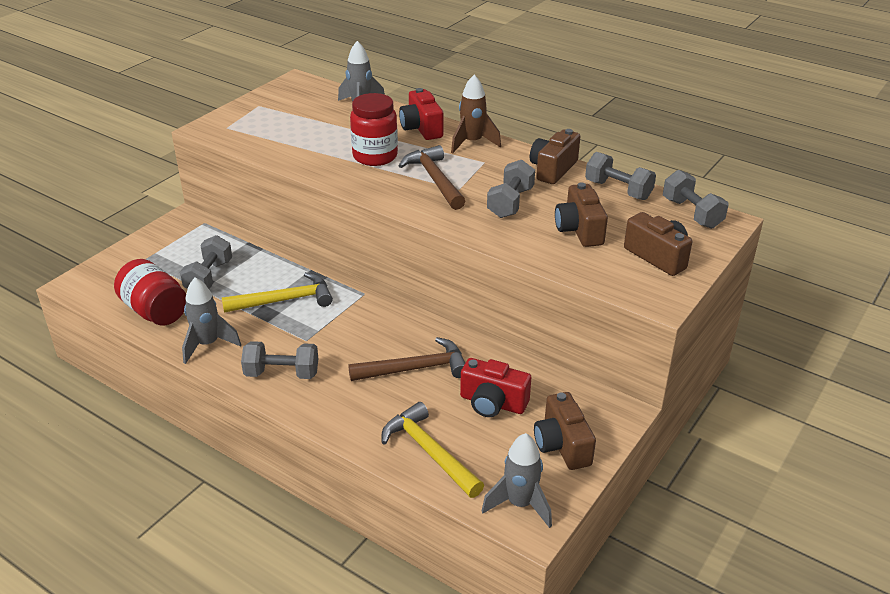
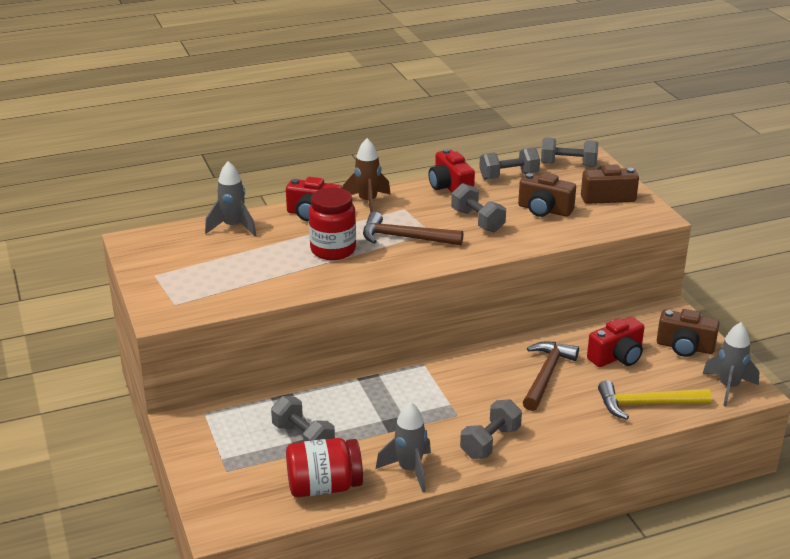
camera: 55 degrees left, 5 degrees down
(285, 300) = (388, 407): yellow hammer -> none
(552, 169) = (450, 187): brown camera -> red camera

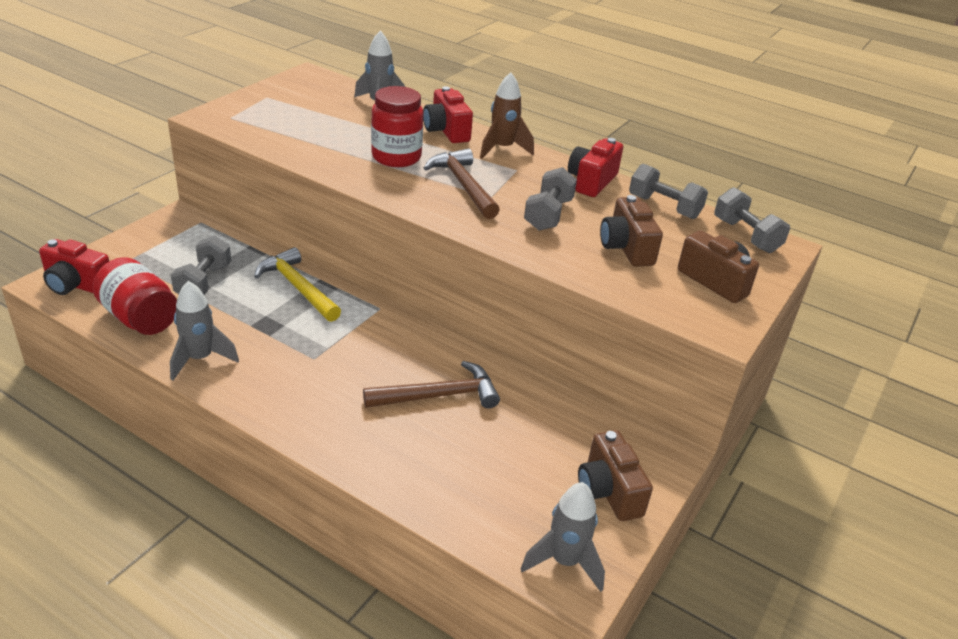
camera: 50 degrees right, 5 degrees up
(490, 442) = (285, 396): grey dumbbell -> none
(617, 357) = (527, 439): red camera -> red camera (76, 284)
(646, 405) = (457, 495): yellow hammer -> yellow hammer (297, 287)

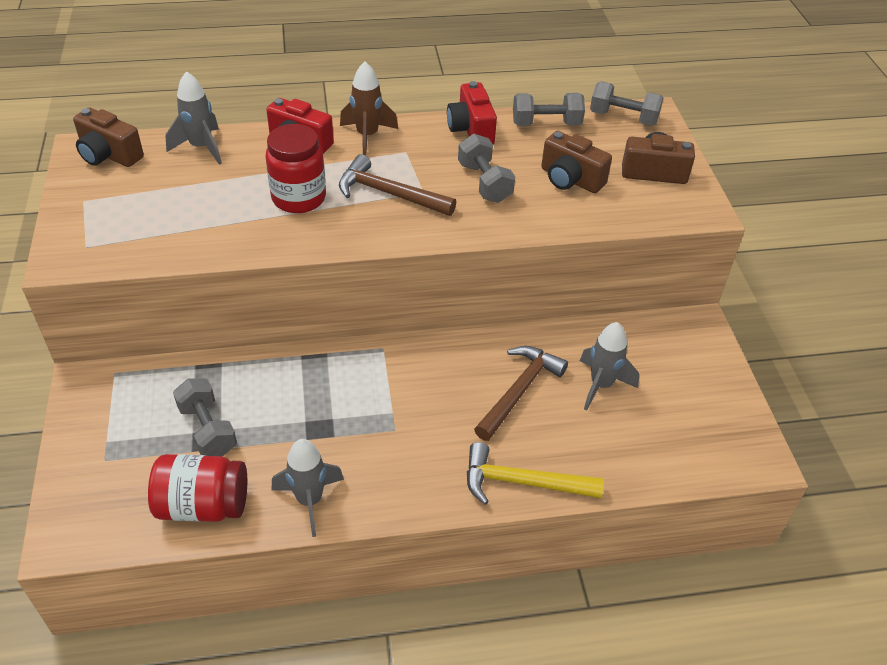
camera: 40 degrees left, 10 degrees up
(76, 284) = (92, 520): red camera -> none
(297, 287) = (294, 376): yellow hammer -> yellow hammer (522, 482)
(565, 561) = (734, 450): grey rocket -> grey rocket (601, 385)
(608, 491) = (699, 380): brown camera -> brown camera (109, 155)

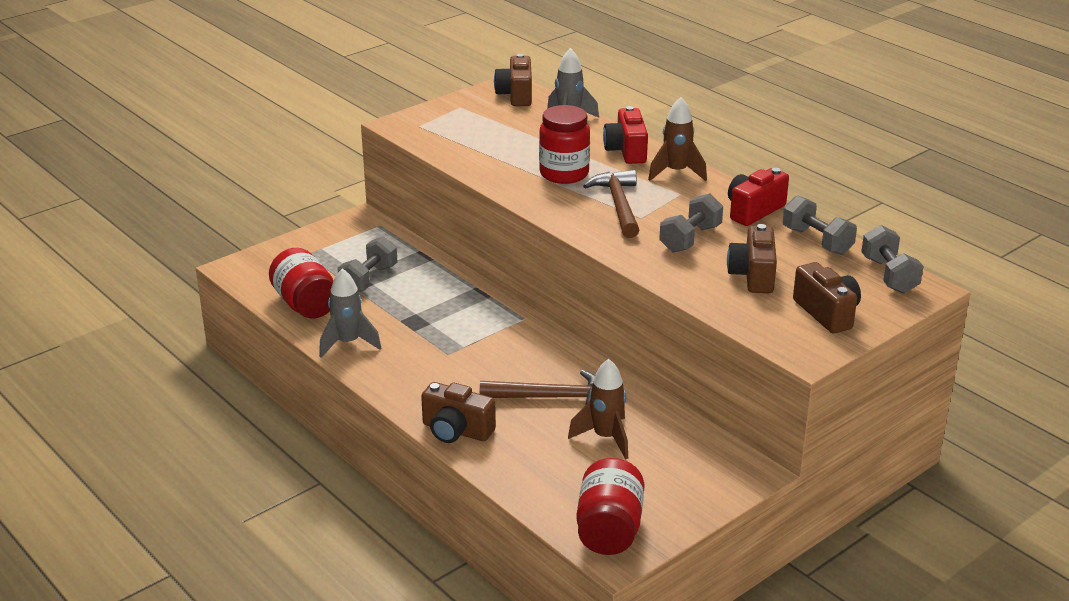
camera: 60 degrees right, 15 degrees down
(522, 482) = (456, 431): yellow hammer -> brown camera
(601, 385) = (606, 438): grey rocket -> brown rocket
(726, 446) = (609, 530): none -> red jar

